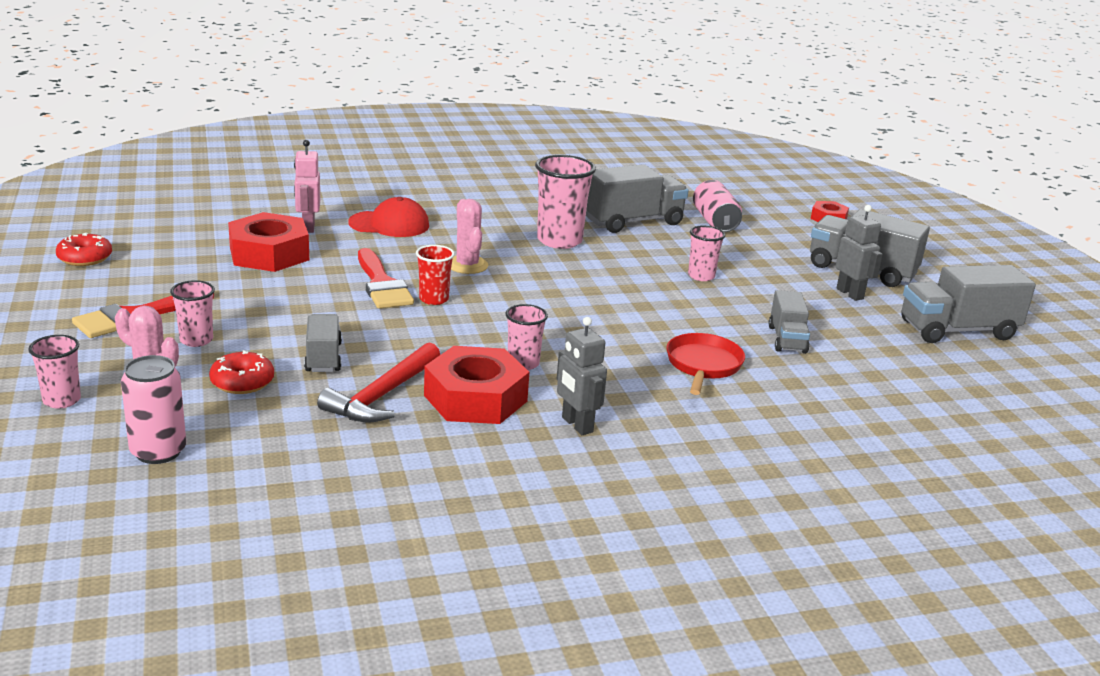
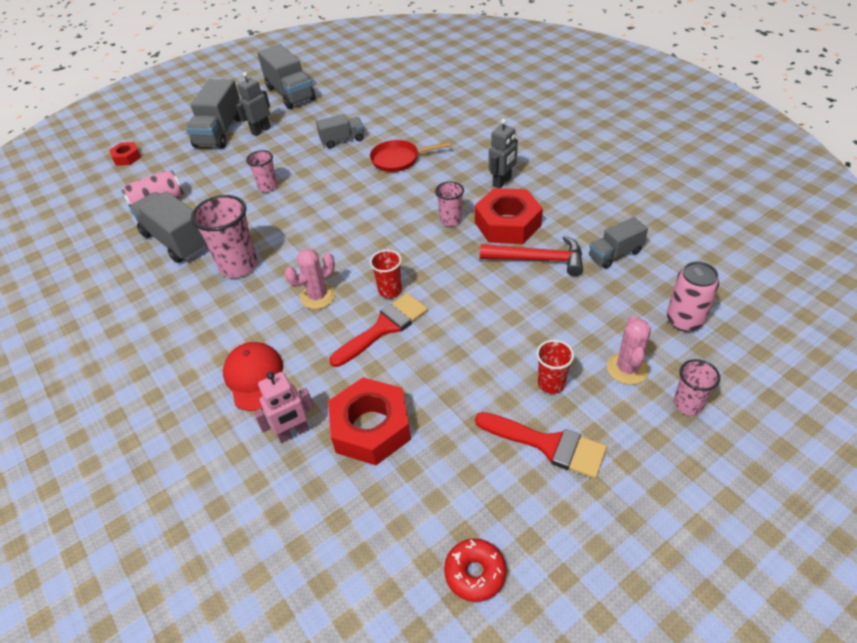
camera: 105 degrees left, 20 degrees up
(196, 340) = (551, 383): pink cup -> red cup
(242, 382) = (580, 327): red donut -> none
(323, 357) = (517, 305): grey truck -> grey truck (615, 254)

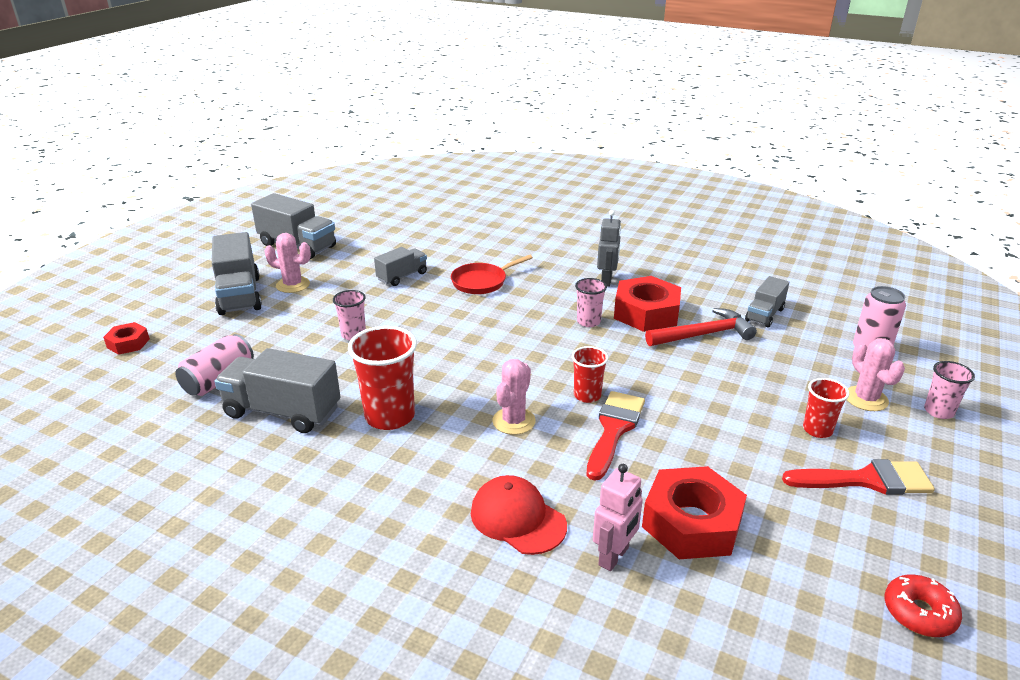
camera: 30 degrees left, 15 degrees down
(239, 265) = (390, 416): pink cup -> red cup
(261, 130) = (293, 285): grey robot -> pink cactus

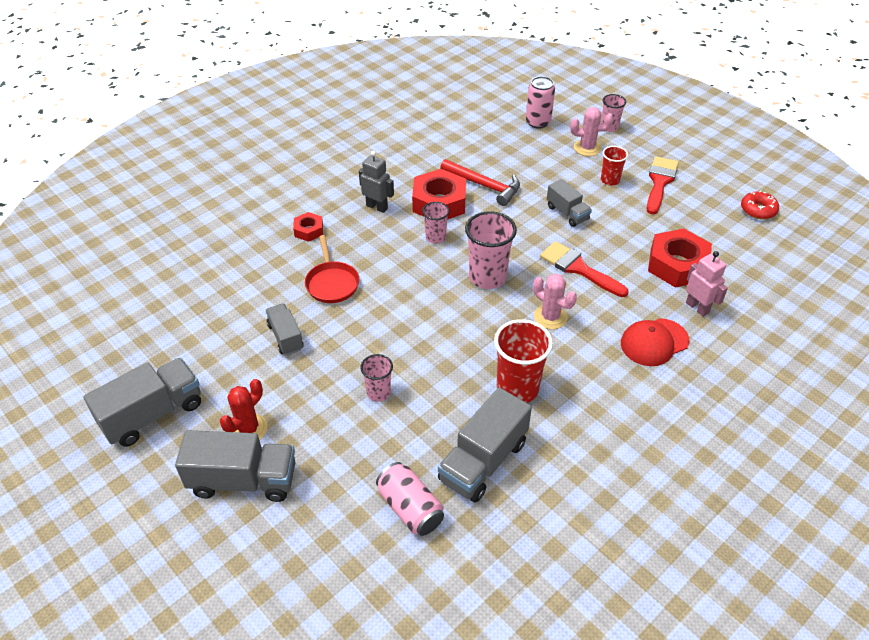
camera: 70 degrees left, 15 degrees up
(128, 343) = (296, 594): red nut -> red nut (308, 230)
(293, 285) = (248, 429): pink cactus -> red cactus
(550, 365) = (487, 277): none -> pink cup
(587, 395) = (534, 269): red cup -> none
(703, 335) = (484, 185): red hammer -> red hammer turned 120 degrees clockwise
(764, 315) = (473, 147): grey truck -> grey truck (567, 213)

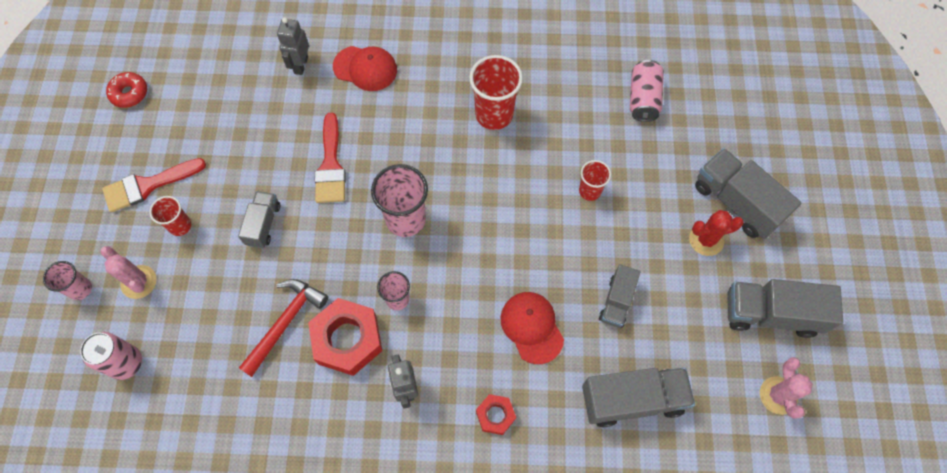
camera: 135 degrees left, 20 degrees up
(332, 283) = (532, 327): red pan -> red cap
(378, 392) = (590, 191): pink cup -> red cup
(483, 461) = (570, 89): grey truck -> grey truck (632, 400)
(484, 185) = (285, 323): red hammer -> red hammer turned 45 degrees clockwise
(550, 317) = (405, 145): pink cactus -> pink cactus (778, 395)
(677, 265) = (260, 105): red nut -> none
(697, 307) = (300, 65): pink robot -> grey robot

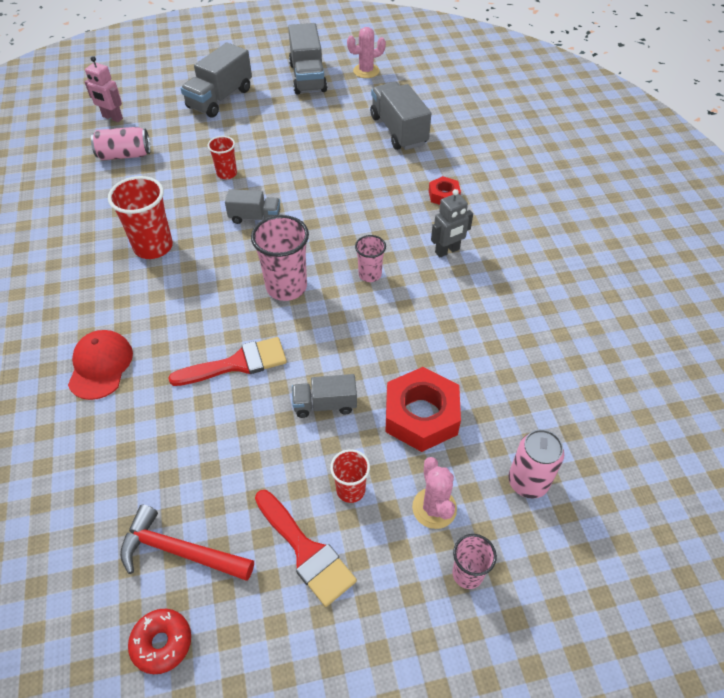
camera: 105 degrees left, 15 degrees down
(138, 282) = (434, 508): pink cactus -> pink cactus turned 45 degrees counterclockwise
(285, 323) = (425, 352): red hammer -> red hammer (180, 551)
(300, 65) = (98, 434): grey robot -> none
(347, 339) = (422, 300): red nut -> red nut (421, 415)
(532, 327) = (363, 187): red cap -> none
(616, 301) = (324, 147): grey truck -> grey truck (255, 217)
(706, 240) = (257, 110): red cactus -> none
(714, 90) = (112, 118): none -> pink robot

